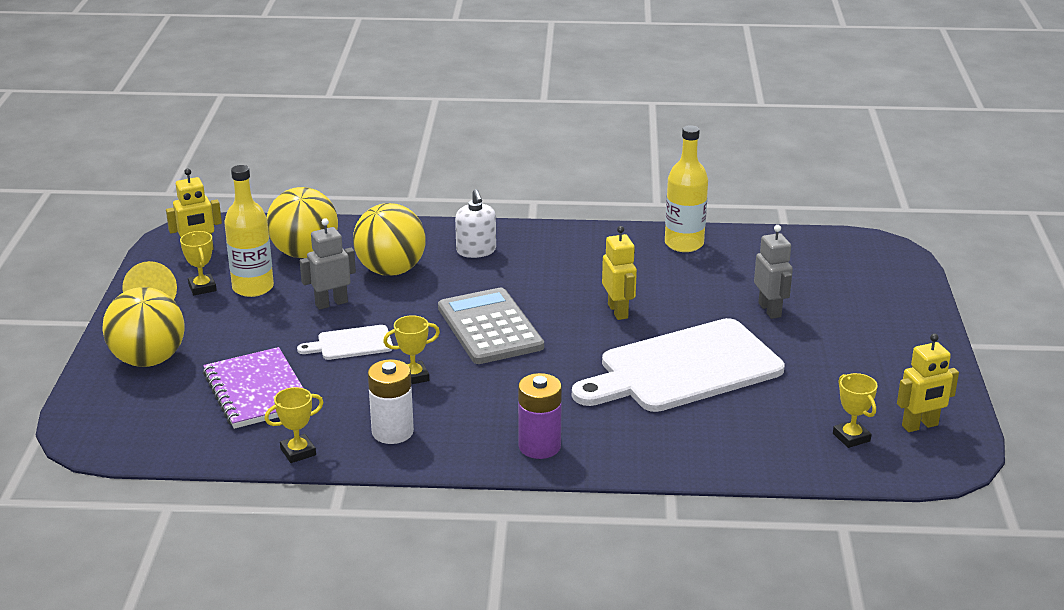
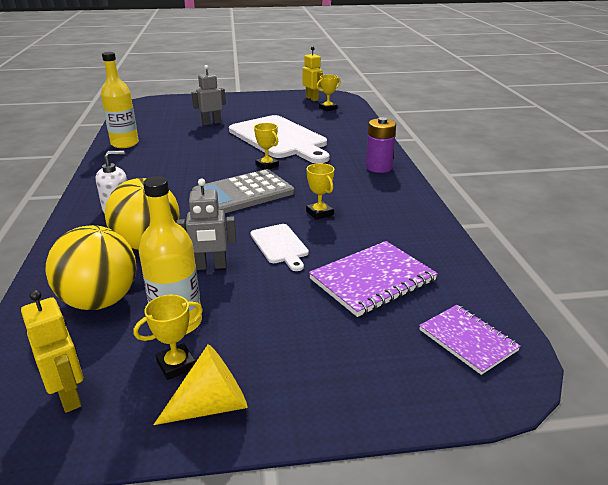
camera: 100 degrees left, 0 degrees up
(139, 426) = (467, 340): none -> purple notebook
(148, 360) = (348, 368): yellow ball -> none
(298, 452) = (442, 244): yellow trophy -> yellow trophy (267, 165)
(331, 303) = (210, 266): grey robot -> grey robot turned 60 degrees counterclockwise
(392, 432) = (393, 212): white battery -> none
(618, 311) = (216, 157): yellow robot -> none

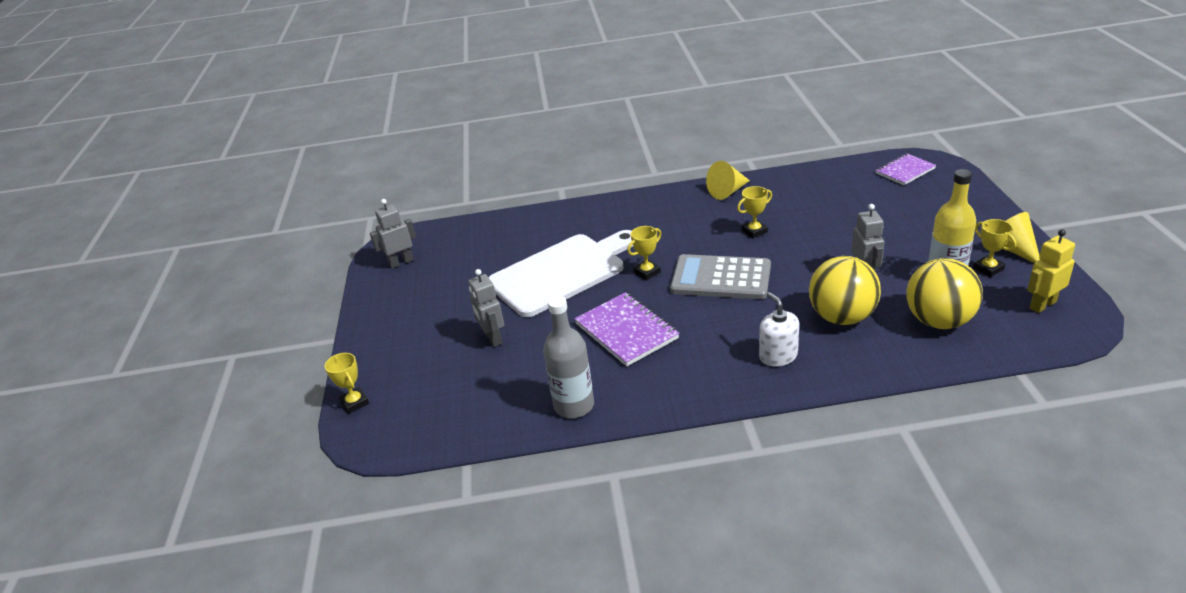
camera: 85 degrees left, 5 degrees up
(125, 144) = (574, 405): yellow bottle -> grey bottle
(243, 193) = (721, 278): grey calculator -> grey calculator turned 135 degrees clockwise
(280, 245) = (818, 245): white cutting board -> none
(312, 98) = (401, 262): yellow robot -> grey robot
(328, 108) = (449, 246): yellow trophy -> yellow trophy (355, 402)
(372, 280) = (853, 202): purple notebook -> purple notebook (626, 331)
(378, 167) = (647, 205): purple battery -> none
(404, 205) = (727, 191): none -> yellow cone

